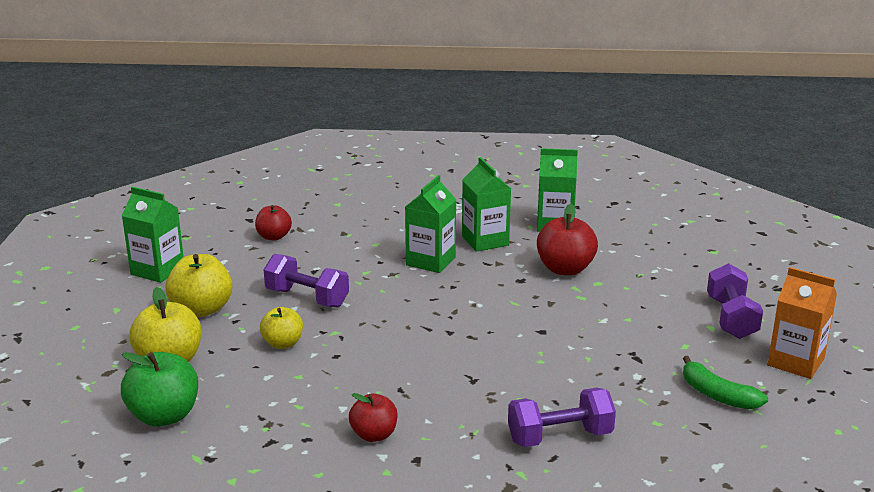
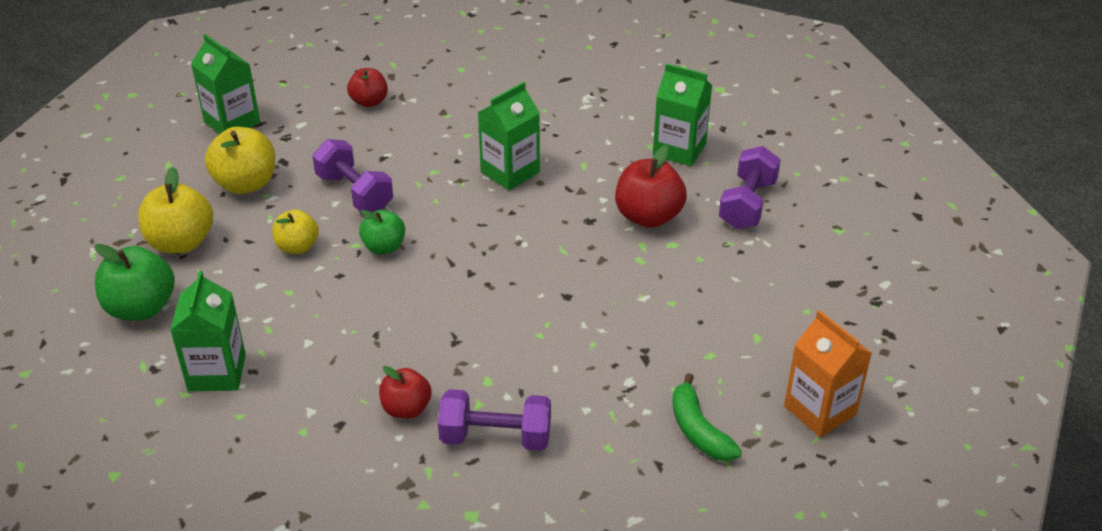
camera: 20 degrees right, 15 degrees up
(361, 329) = (384, 247): none -> green apple
(374, 435) = (317, 384): red apple -> red apple (406, 409)
(485, 241) = (586, 156): green carton -> green carton (217, 372)
(731, 318) = (789, 331): purple dumbbell -> purple dumbbell (747, 204)

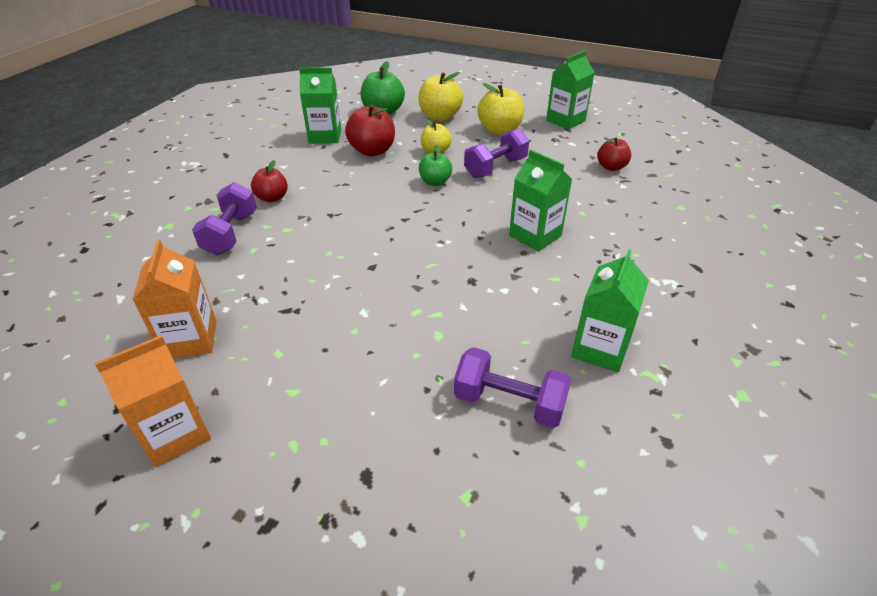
camera: 90 degrees right, 0 degrees up
(648, 217) = (480, 319): red apple -> red apple (372, 151)
(698, 430) = (190, 339): green banana -> orange carton

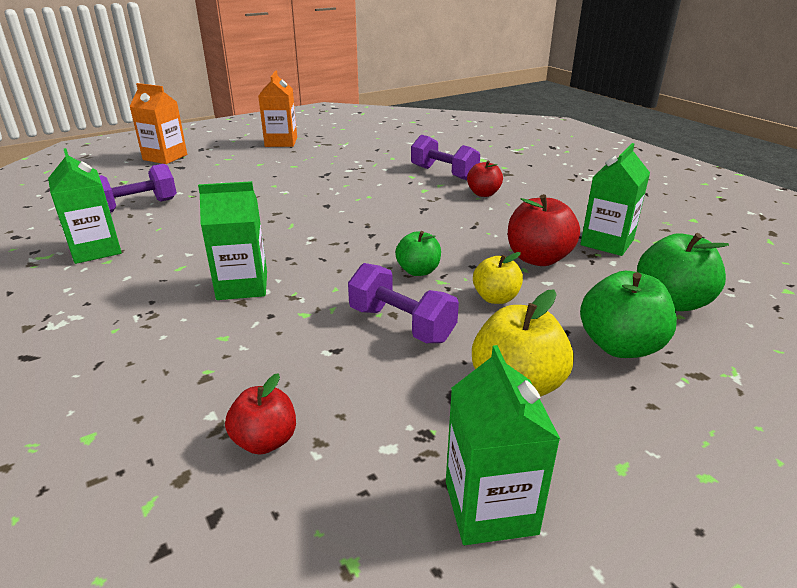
camera: 125 degrees right, 10 degrees down
(190, 339) = (343, 151): orange carton -> orange carton (165, 157)
(440, 117) = (620, 346): yellow apple -> green apple
(495, 168) = (401, 324): purple dumbbell -> purple dumbbell turned 45 degrees counterclockwise

